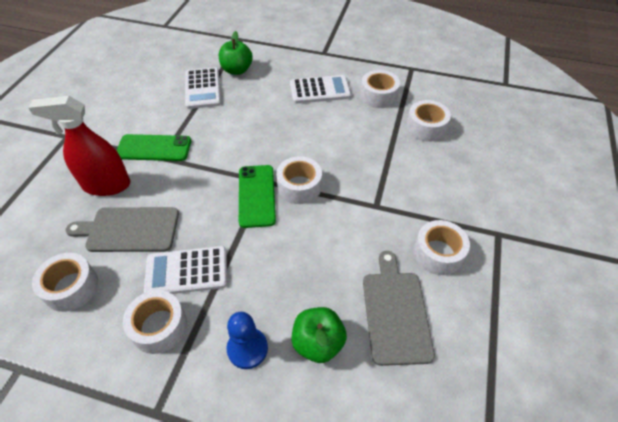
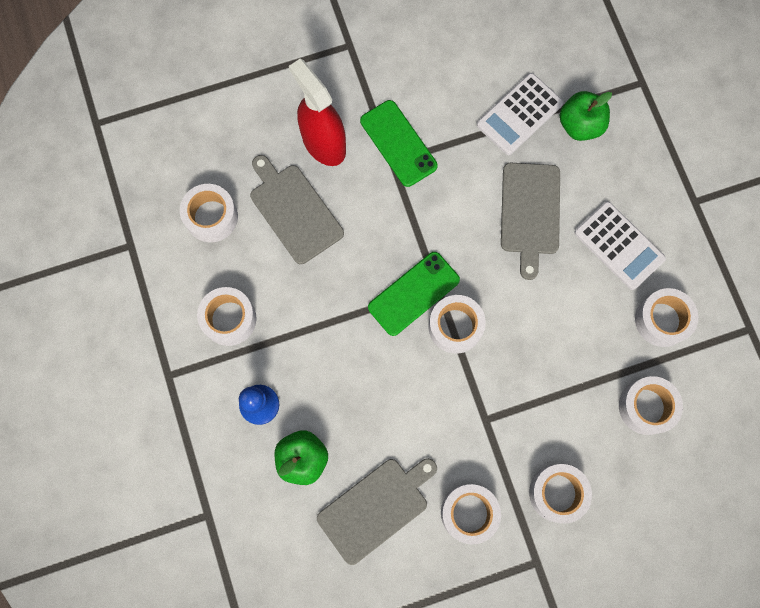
camera: 55 degrees right, 25 degrees up
(187, 271) = (290, 298): white calculator -> none
(263, 114) = (530, 213): none -> grey cutting board
(454, 196) = (557, 493): none -> white tape

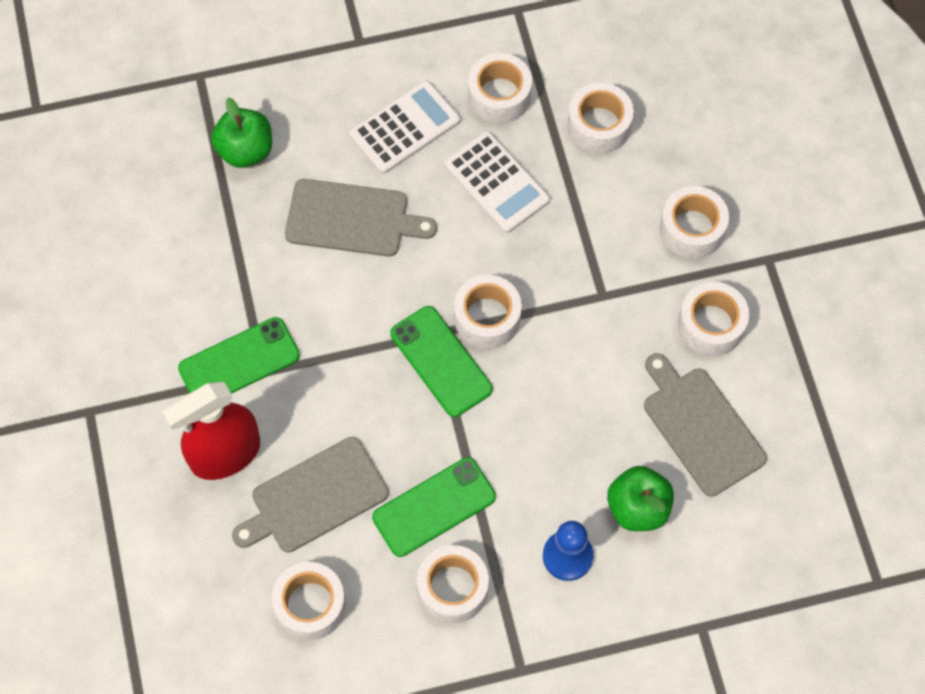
camera: 85 degrees left, 10 degrees down
(292, 299) = (434, 507): none -> green phone
(519, 114) = (221, 216): white calculator -> white calculator (496, 183)

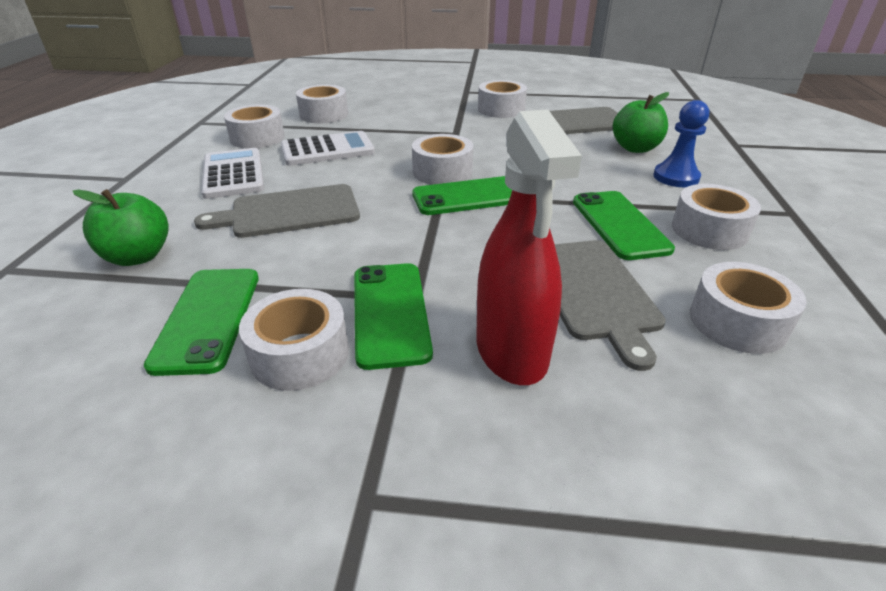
camera: 70 degrees left, 30 degrees down
(193, 248) = (208, 319): none -> green phone
(352, 219) = (289, 212): grey cutting board -> grey cutting board turned 135 degrees counterclockwise
(692, 229) = (428, 104): white tape -> white tape (299, 354)

